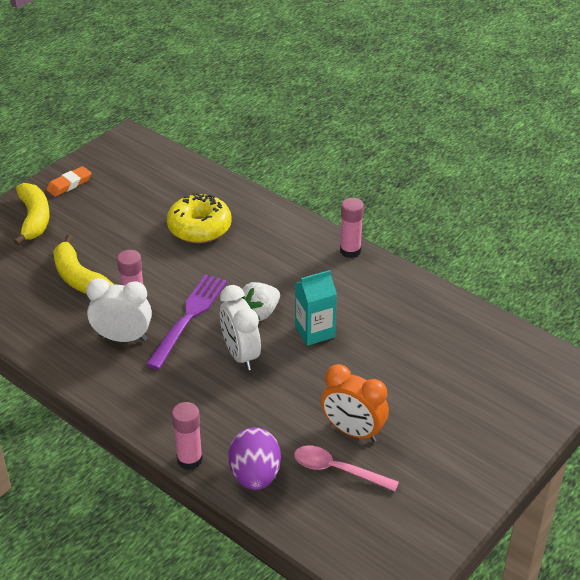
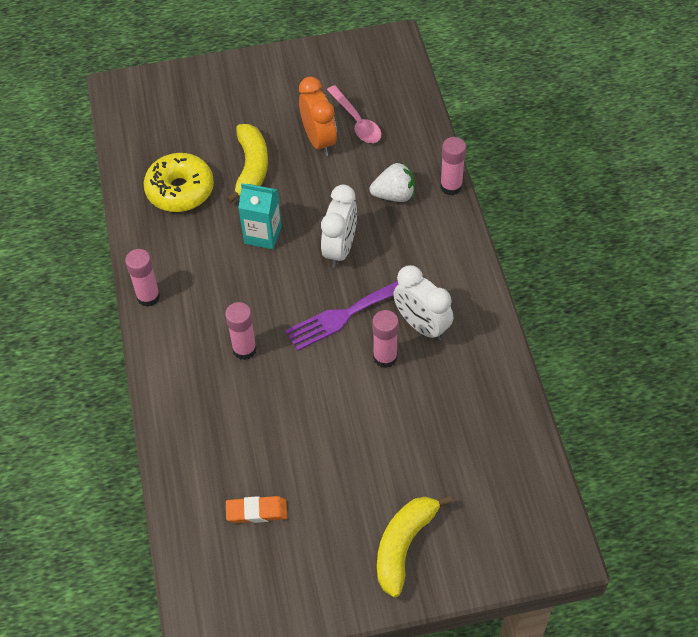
camera: 140 degrees left, 15 degrees up
(69, 184) = (329, 582): orange eraser -> orange eraser (256, 511)
(79, 278) = (413, 424): yellow banana -> yellow banana (251, 168)
(199, 228) = (250, 416): yellow donut -> yellow donut (180, 190)
(244, 258) = (244, 349): none -> pink glue stick
(255, 475) = (415, 149): purple egg -> none
(260, 313) = (288, 280): white strawberry -> white strawberry (394, 195)

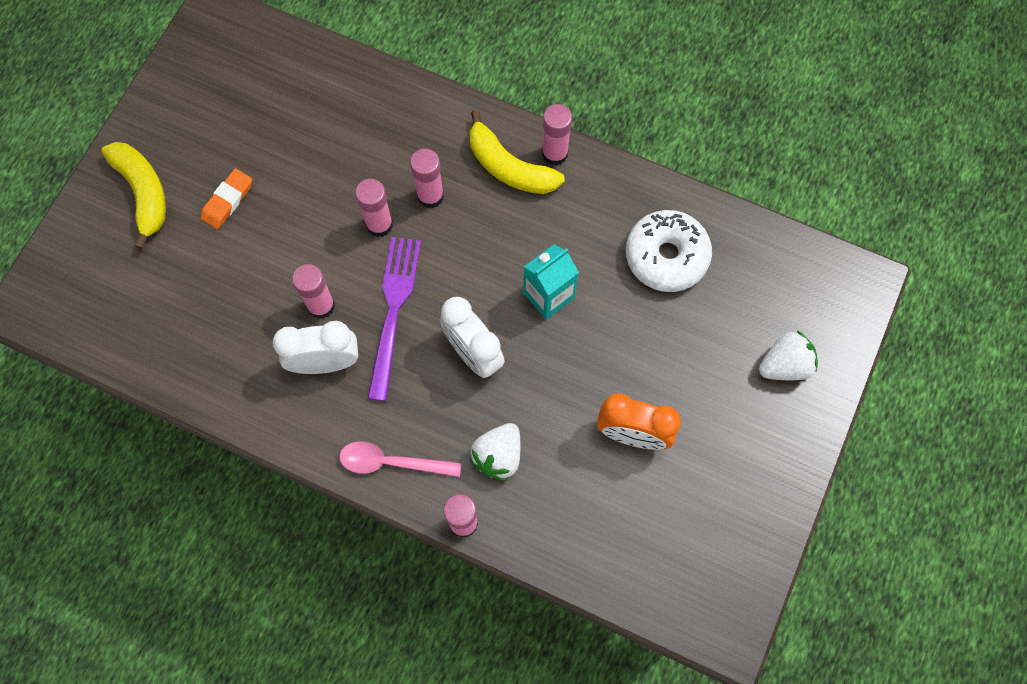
camera: 125 degrees right, 15 degrees up
(180, 190) = (666, 256): yellow donut -> white donut
(208, 96) = (784, 365): none -> white strawberry
(251, 168) = (645, 341): yellow banana -> yellow banana (509, 167)
(256, 511) = (269, 108): orange eraser -> orange eraser (227, 201)
(293, 365) = (379, 224): none -> pink glue stick
(356, 121) = (630, 493): pink spoon -> pink spoon (391, 462)

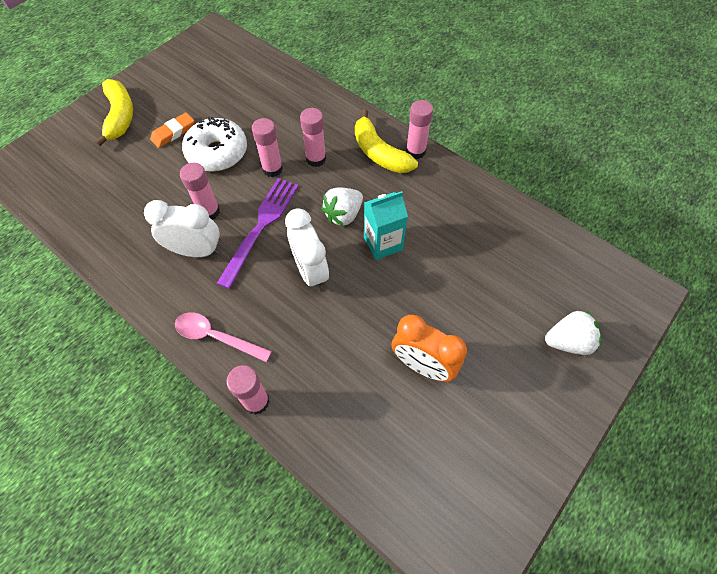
camera: 15 degrees right, 10 degrees down
(498, 456) = (304, 354): white strawberry -> white strawberry (343, 215)
(666, 256) = (484, 237): white donut -> white donut (217, 153)

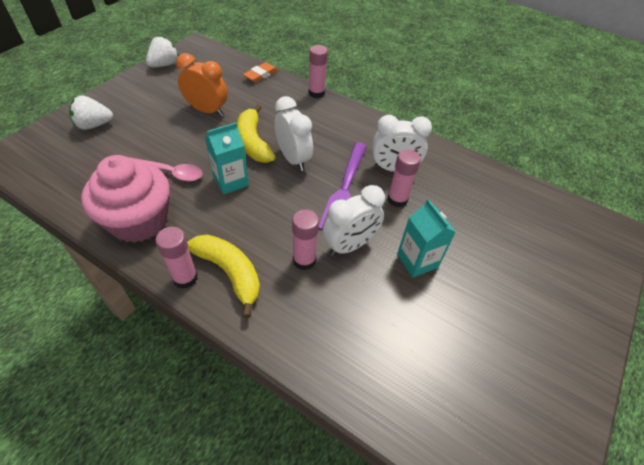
camera: 170 degrees right, 10 degrees down
(120, 116) = (557, 302): yellow banana -> yellow banana (253, 142)
(173, 132) = (480, 283): orange eraser -> orange eraser (261, 75)
(216, 337) = (354, 120): pink spoon -> pink spoon (169, 172)
(217, 153) = (417, 261): white donut -> turquoise carton
(272, 169) = (350, 245): pink glue stick -> white clock
(343, 215) = (268, 203): white strawberry -> white strawberry (164, 65)
(468, 203) = (139, 221): none -> pink cupcake

